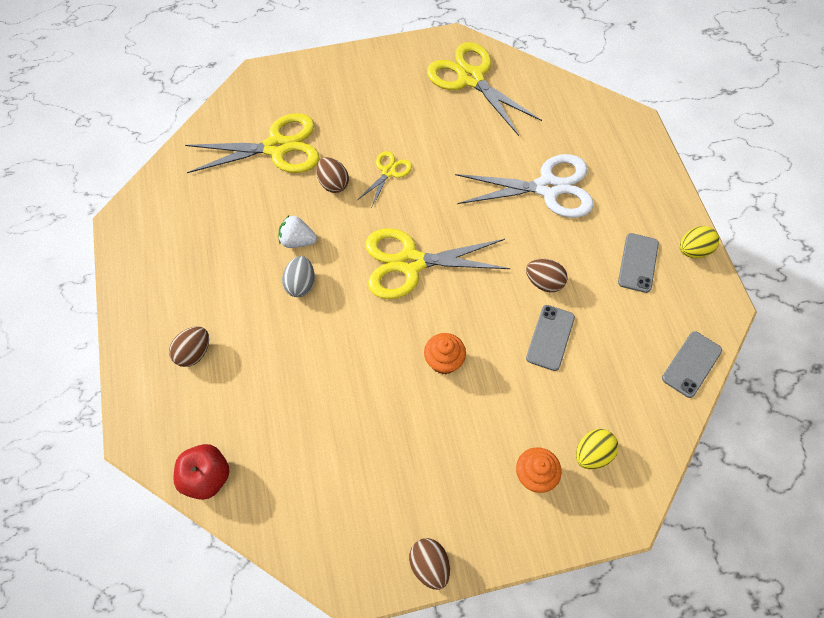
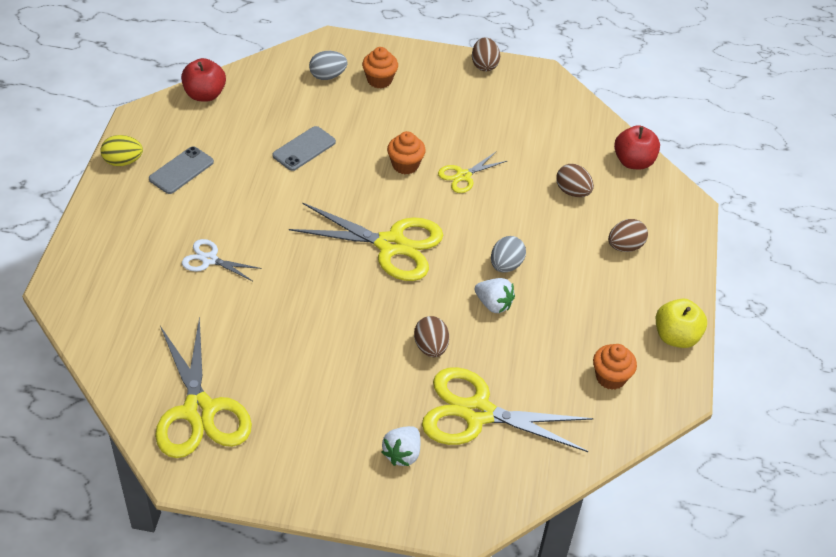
camera: 160 degrees left, 15 degrees down
(130, 272) = (676, 337): none -> yellow apple
(180, 213) = (610, 377): none -> orange cupcake
(318, 101) = (402, 454): none -> white strawberry
(388, 172) = (364, 337): yellow scissors -> yellow scissors (463, 176)
(544, 282) = (278, 187): brown egg -> brown egg (572, 192)
(548, 188) = (209, 259): white scissors -> white scissors, size x0.50
(592, 453) = (327, 76): yellow egg -> grey egg
(691, 364) = (205, 94): grey phone -> red apple

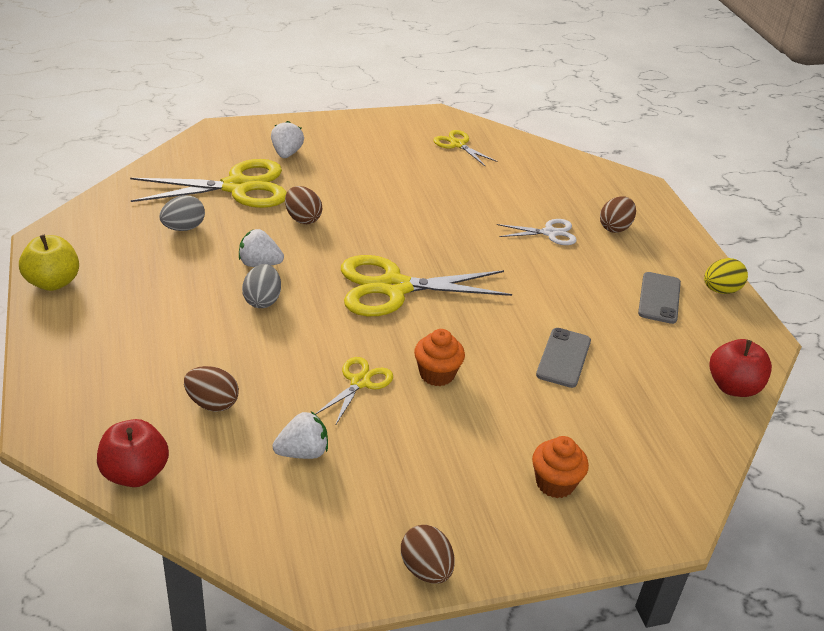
camera: 155 degrees right, 10 degrees down
(199, 411) = (458, 144): yellow scissors -> yellow scissors, size x0.50
(327, 76) = (624, 465): grey egg -> grey egg (183, 228)
(524, 143) = (302, 452): none -> white strawberry
(610, 377) = (120, 235): orange cupcake -> none
(625, 246) = (127, 356): brown egg -> brown egg (615, 227)

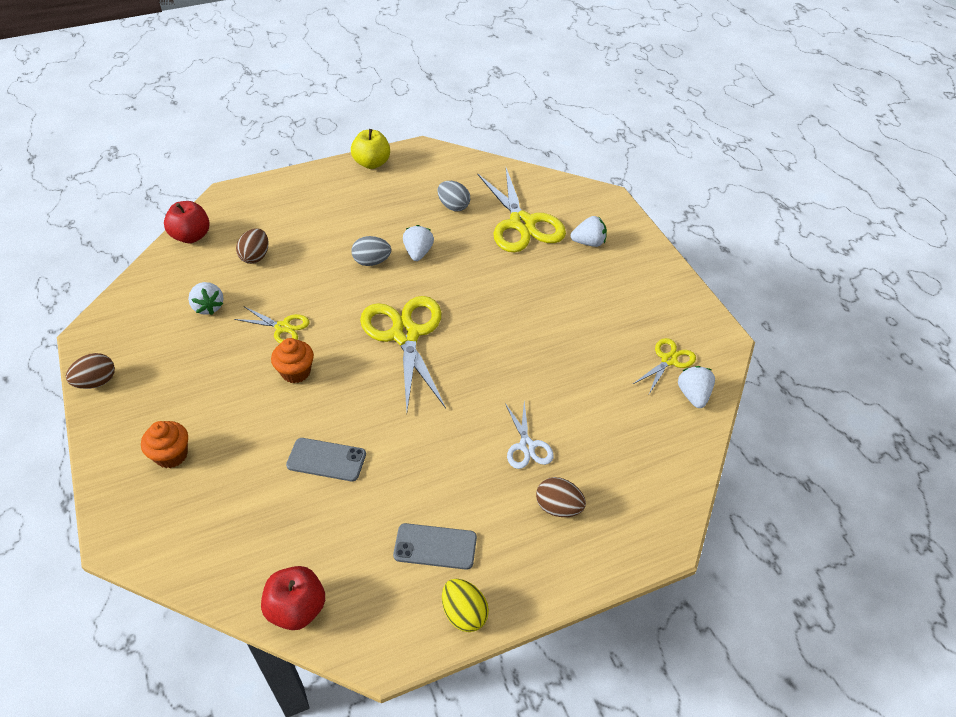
camera: 85 degrees right, 10 degrees up
(302, 219) = (489, 267): brown egg -> none
(499, 142) = (693, 395): none -> white strawberry

